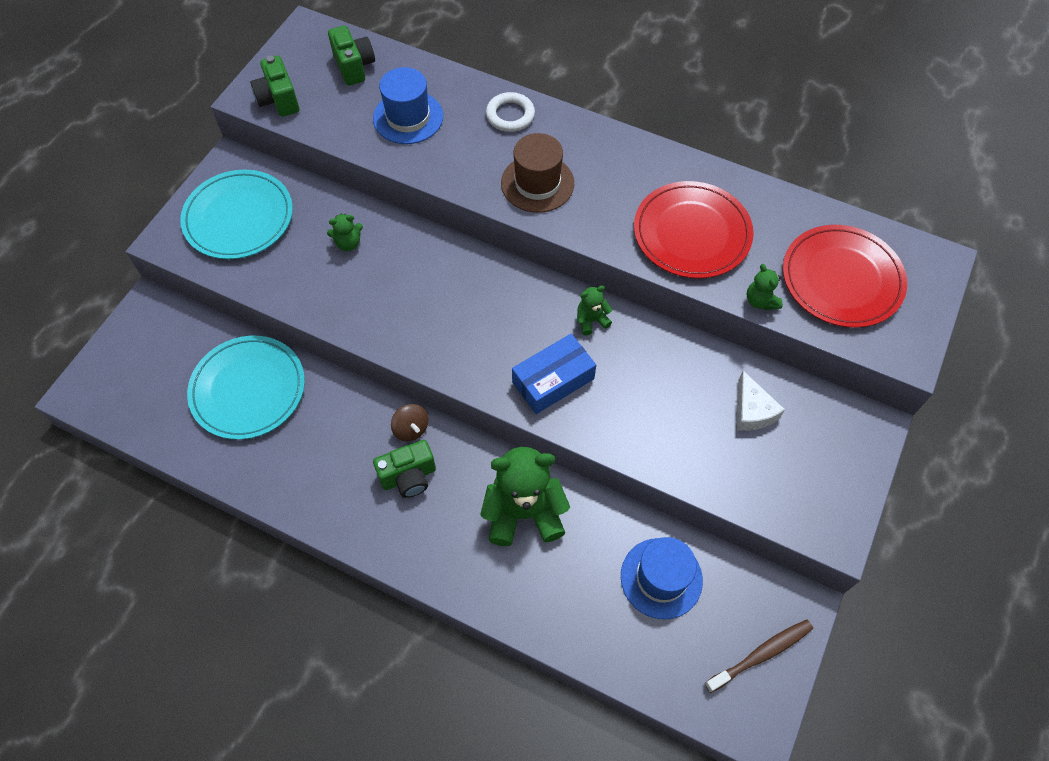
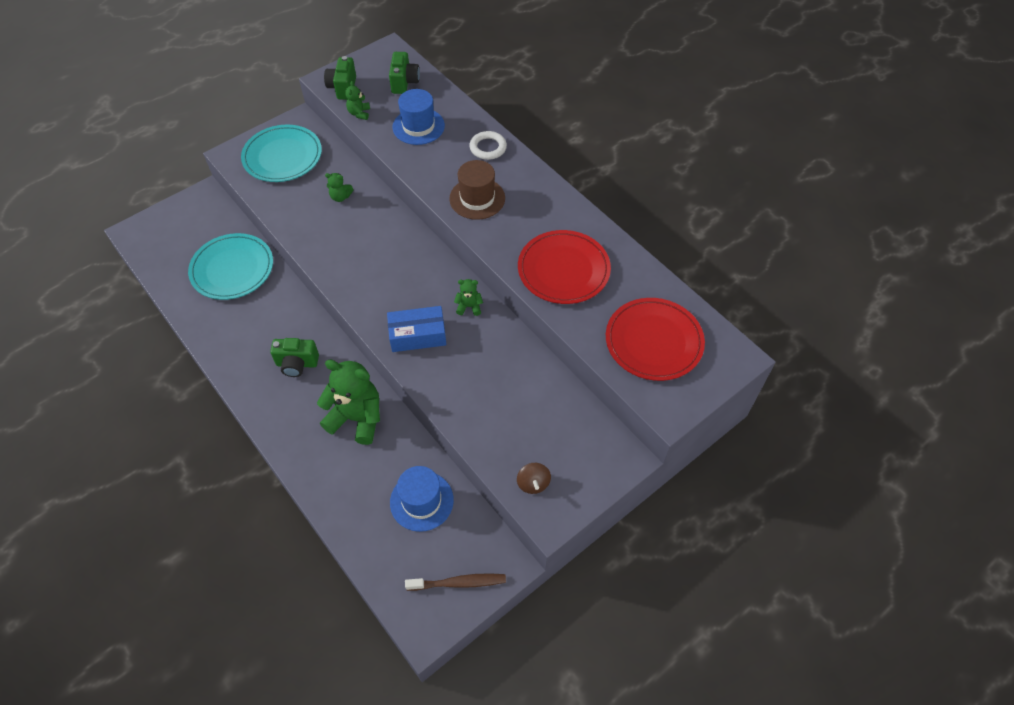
camera: 25 degrees right, 5 degrees down
(411, 429) = (317, 334): brown spinning top -> brown spinning top (533, 483)
(752, 411) = (543, 411): white cheese -> none
(760, 301) = (583, 333): green teddy bear -> green teddy bear (359, 113)

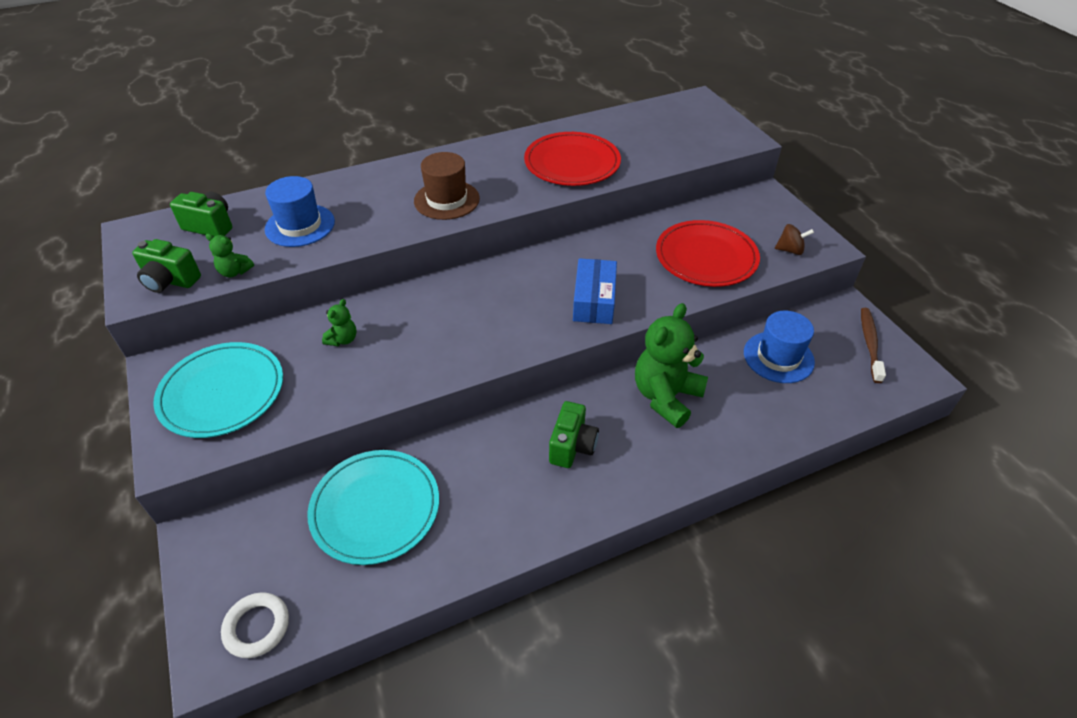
camera: 75 degrees left, 10 degrees down
(469, 306) = (567, 257): green teddy bear -> none
(488, 148) = (374, 181): white ring -> white ring (257, 627)
(654, 341) = (672, 132): red plate -> red plate (706, 257)

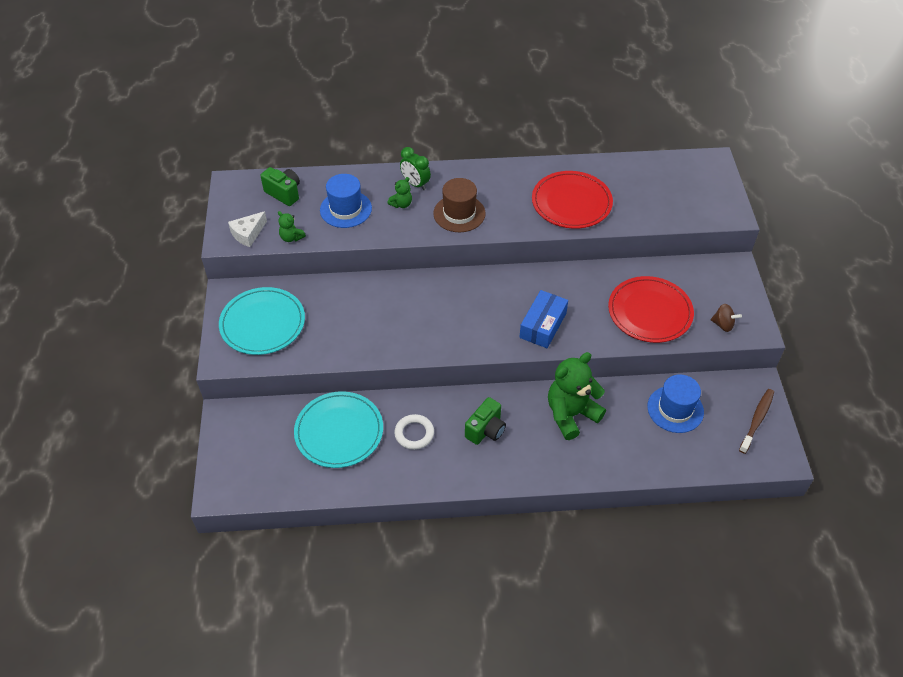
camera: 20 degrees right, 5 degrees up
(170, 281) = (248, 234): green camera -> white cheese
(257, 627) = (247, 482): white ring -> white ring (414, 434)
(343, 339) = (351, 306): green teddy bear -> green teddy bear (401, 204)
(380, 182) = (415, 184): none -> green clock

